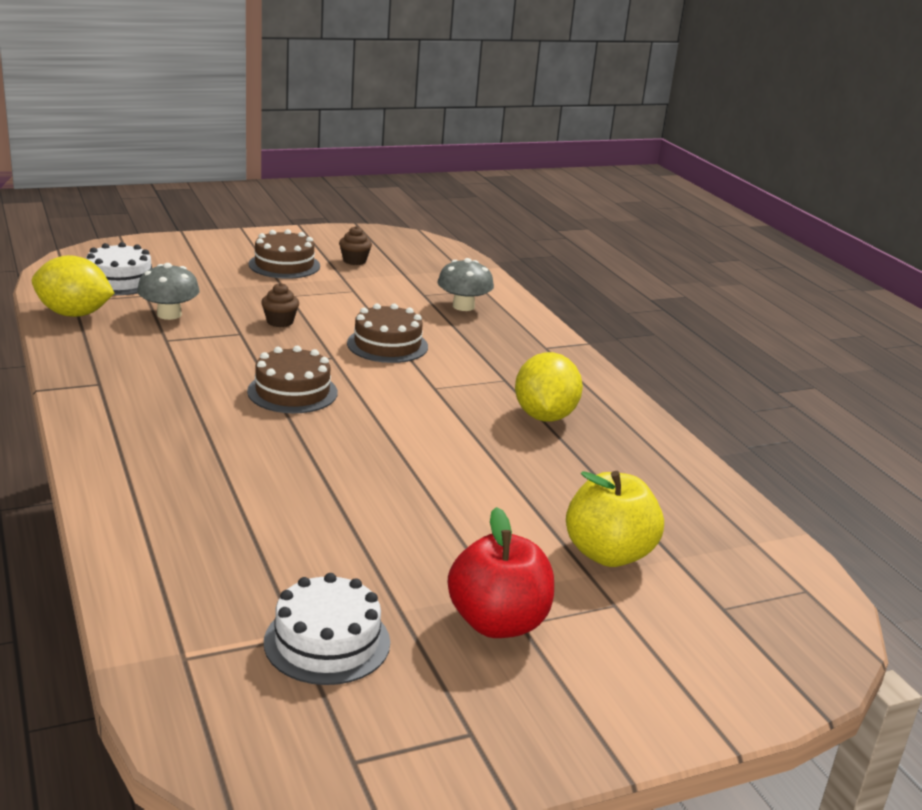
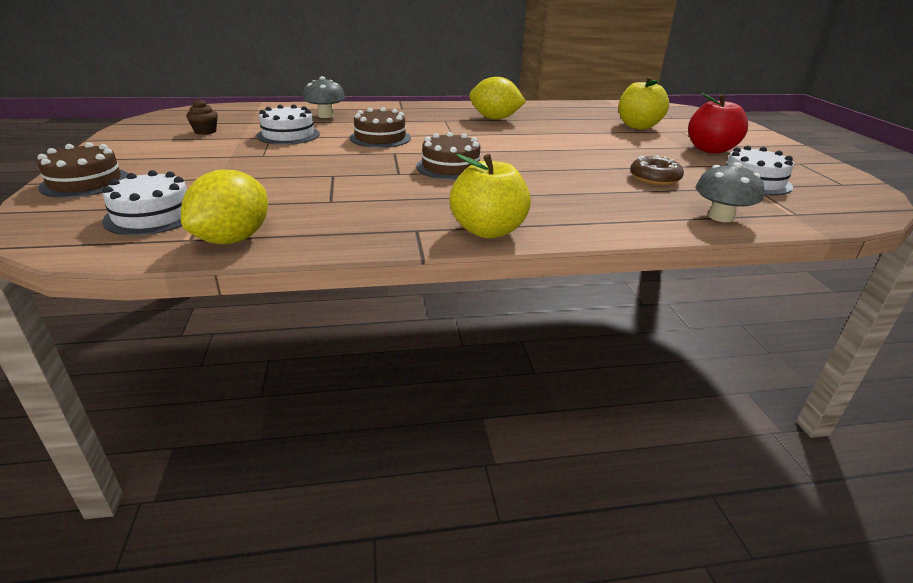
camera: 75 degrees left, 5 degrees up
(99, 418) = (488, 231): none -> yellow apple
(169, 314) = (270, 197): grey mushroom -> grey mushroom (720, 217)
(280, 322) = (317, 161): brown cupcake -> none
(284, 265) = (188, 152): brown cake -> brown cake (85, 182)
(305, 540) = (654, 178): none -> brown donut
(367, 297) = (288, 135): none -> white cake

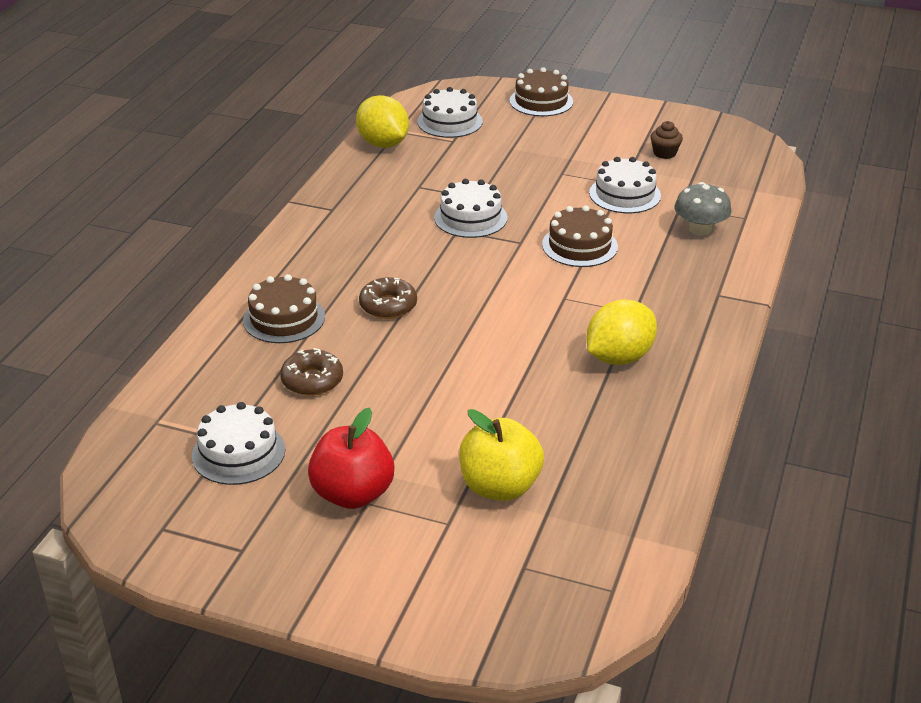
camera: 120 degrees right, 5 degrees up
(372, 172) = (470, 218): none -> white cake
(450, 167) = (451, 262): brown cake -> brown cake (284, 318)
(488, 231) = (300, 237): yellow apple -> none
(536, 175) = (388, 305): none -> brown donut
(720, 217) = (201, 367): grey mushroom -> none

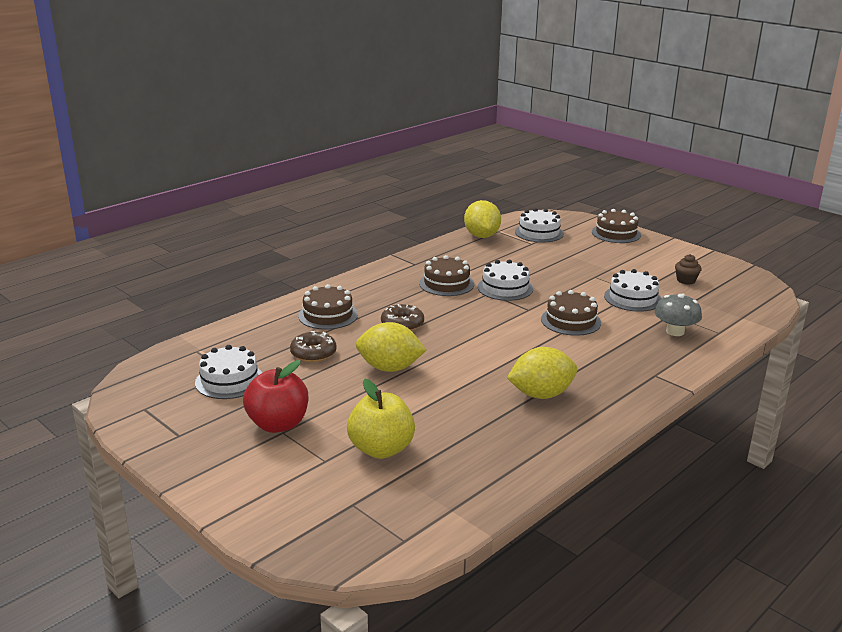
camera: 25 degrees right, 10 degrees down
(395, 230) = (446, 284): none -> brown cake
(423, 373) = (390, 368): none -> yellow lemon

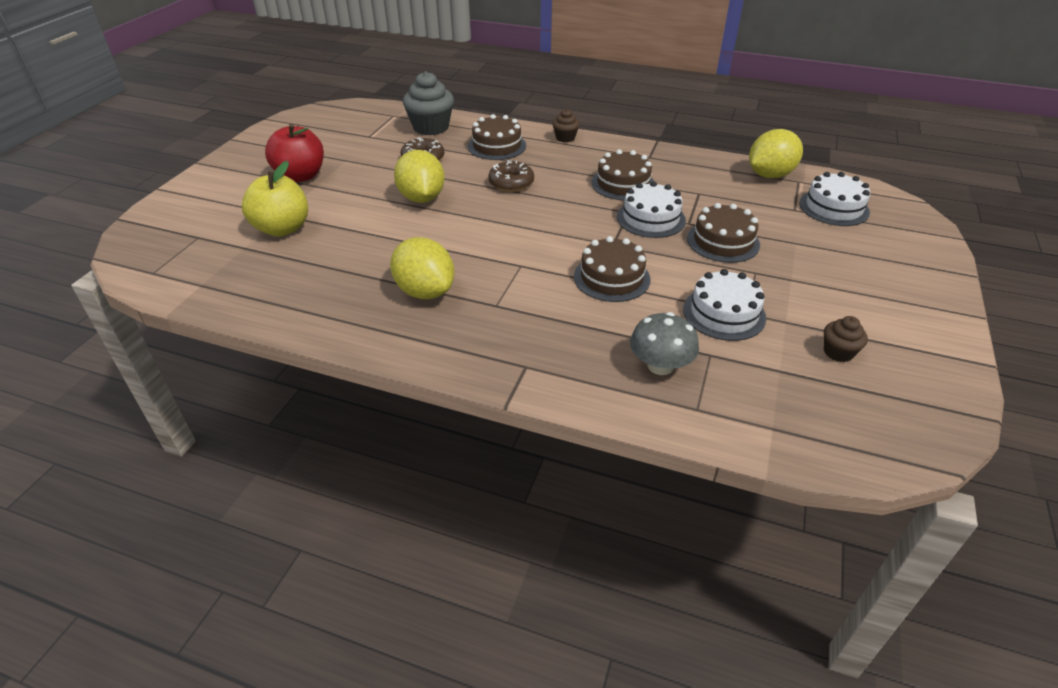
camera: 65 degrees right, 15 degrees up
(229, 380) = (355, 140): white cake -> none
(251, 337) = (431, 127): none -> grey cupcake
(347, 285) = (565, 138): none -> brown cupcake
(616, 233) = (919, 264): brown cake -> brown cake (723, 241)

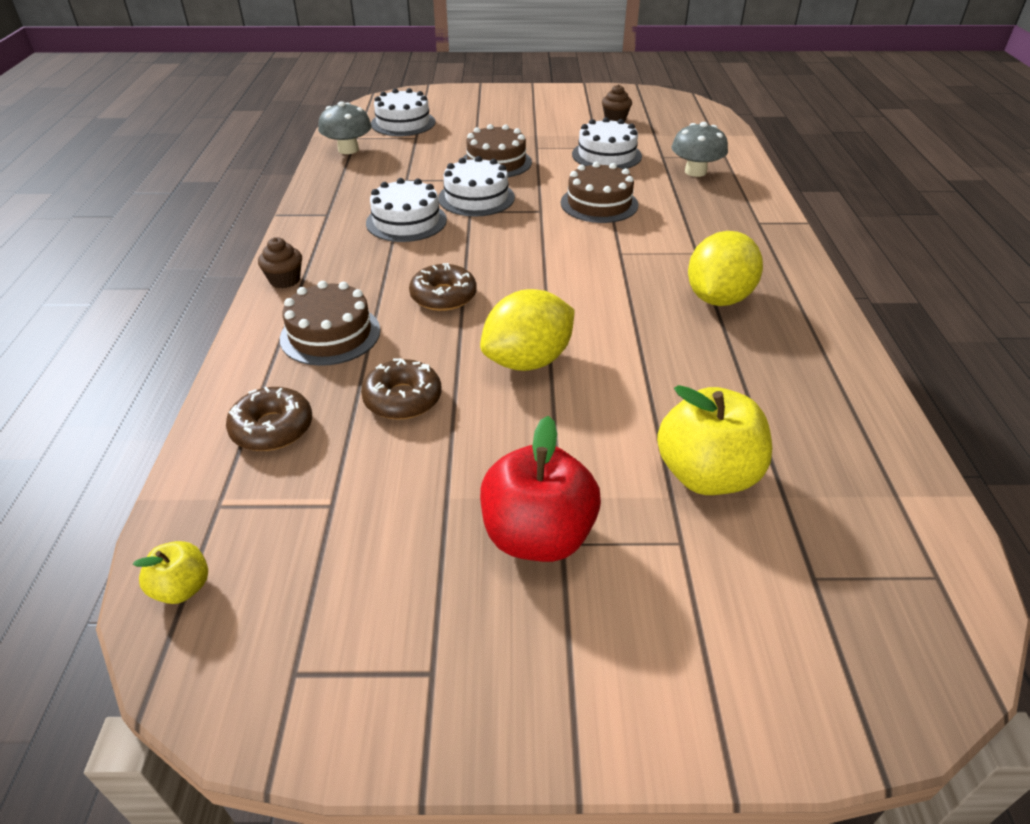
camera: 110 degrees left, 0 degrees up
(357, 109) = (182, 588): none -> yellow apple
(431, 127) = (272, 428): grey cupcake -> brown donut
(623, 184) = (406, 221): brown cake -> white cake
(770, 175) = (348, 150): yellow lemon -> grey mushroom

